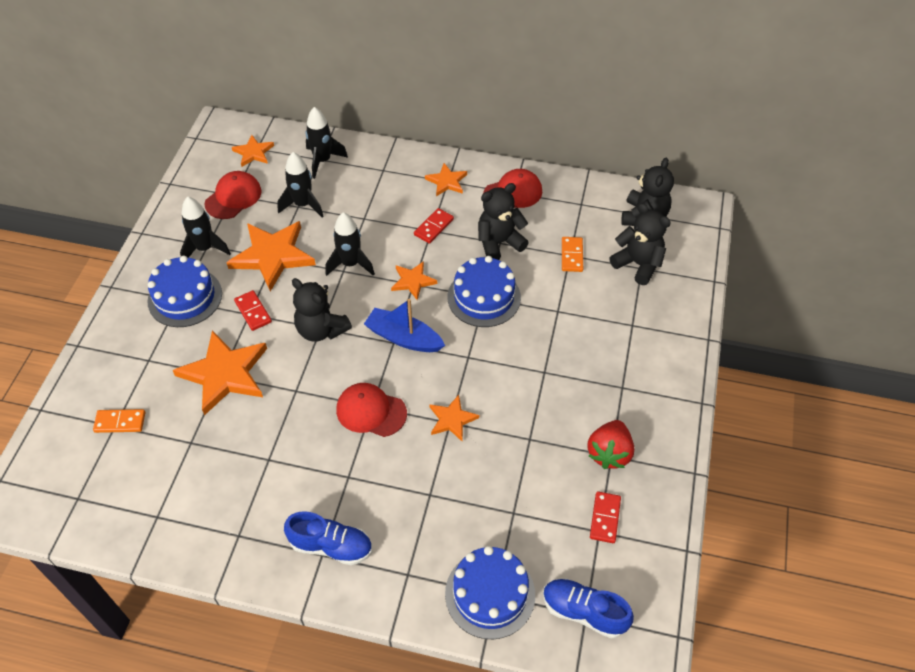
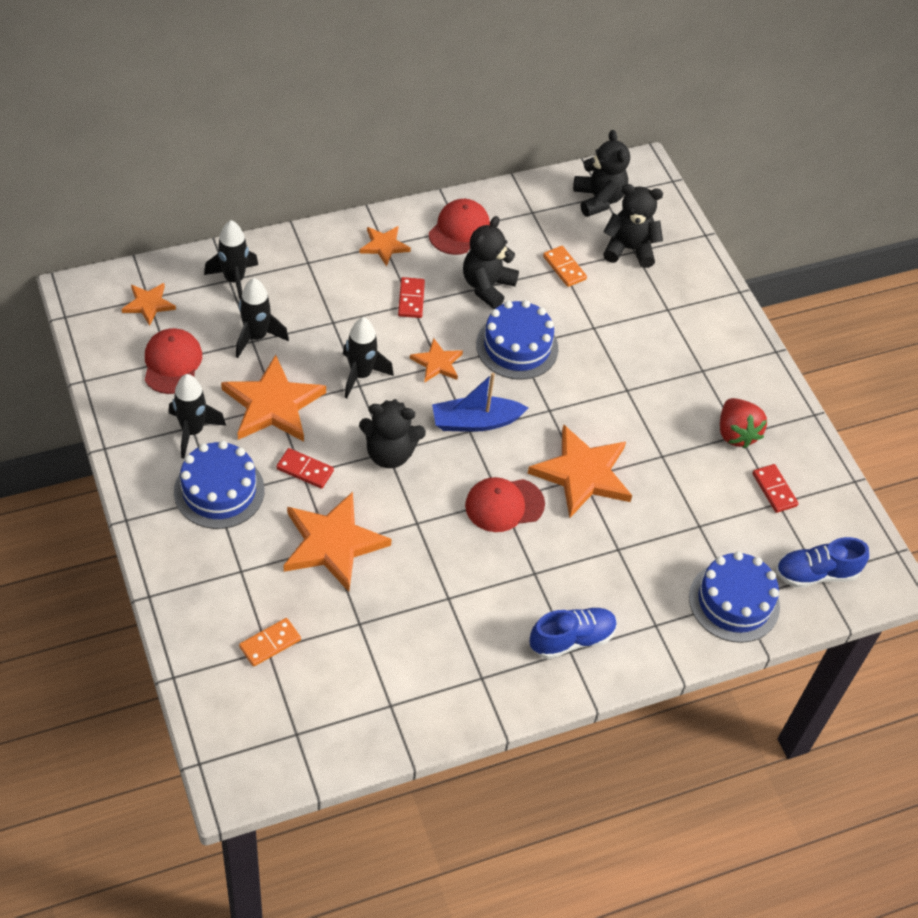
camera: 40 degrees left, 0 degrees up
(452, 419) = (582, 474): orange star -> orange star, size x1.89

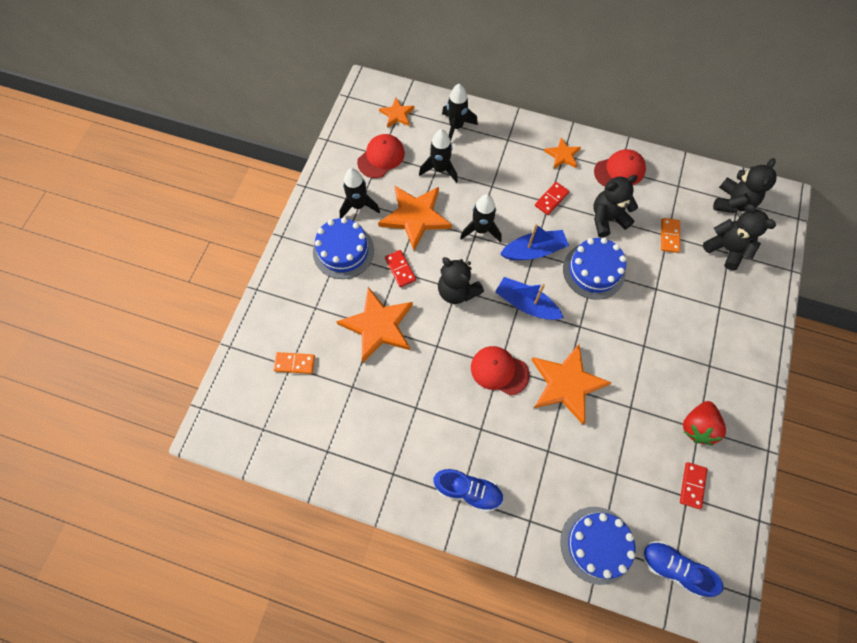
camera: 45 degrees right, 15 degrees up
(437, 363) = (534, 250): orange star -> blue boat

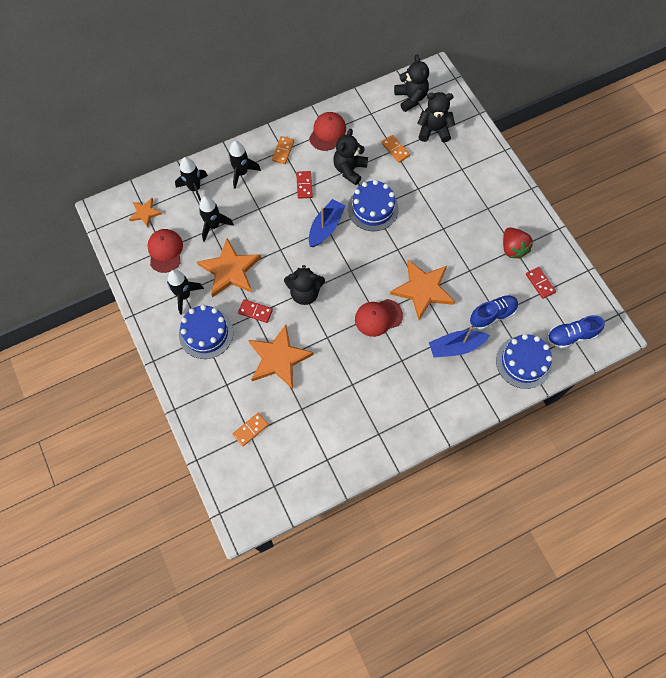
camera: 45 degrees left, 0 degrees up
(468, 490) = (429, 401): blue shoe -> blue shoe (492, 315)
(481, 230) = (280, 242): black rocket -> black rocket (241, 173)
(526, 304) = (354, 264): blue boat -> blue boat (456, 347)
(562, 155) = (283, 151): orange star -> orange domino

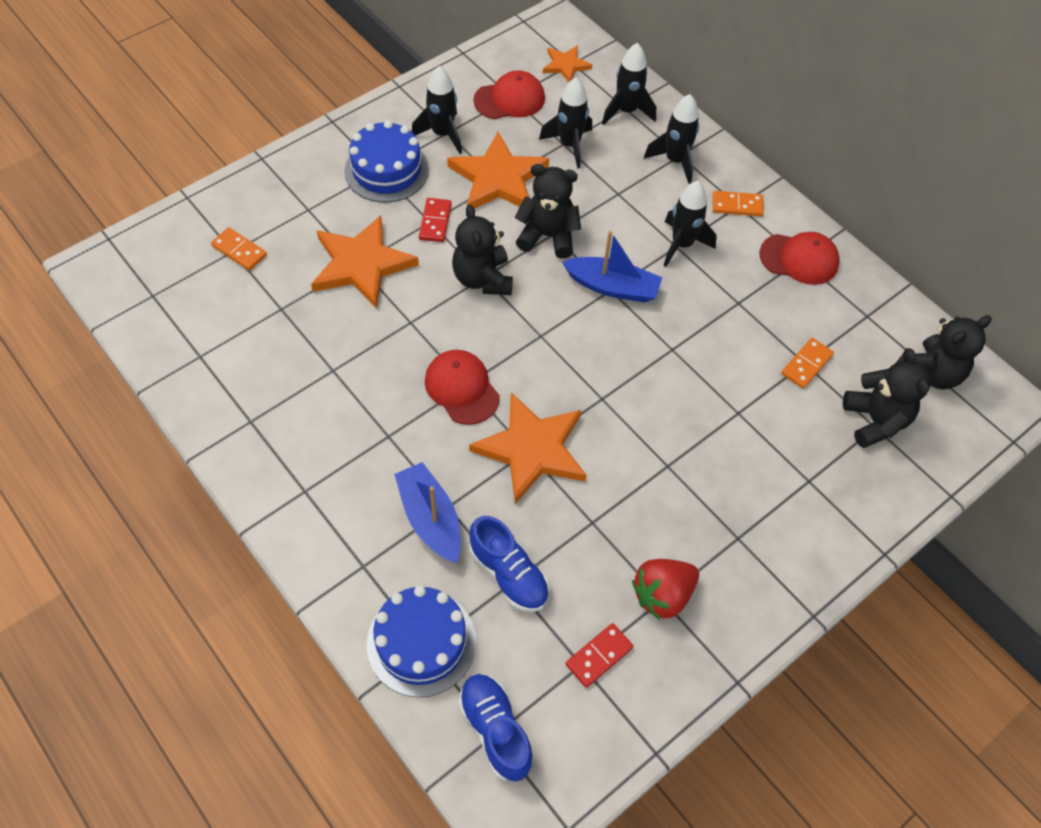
camera: 75 degrees right, 10 degrees down
(304, 185) = (682, 245): red domino -> black rocket
(349, 169) = (737, 302): black teddy bear -> black teddy bear (548, 236)
(373, 208) = (671, 348): blue cake -> none

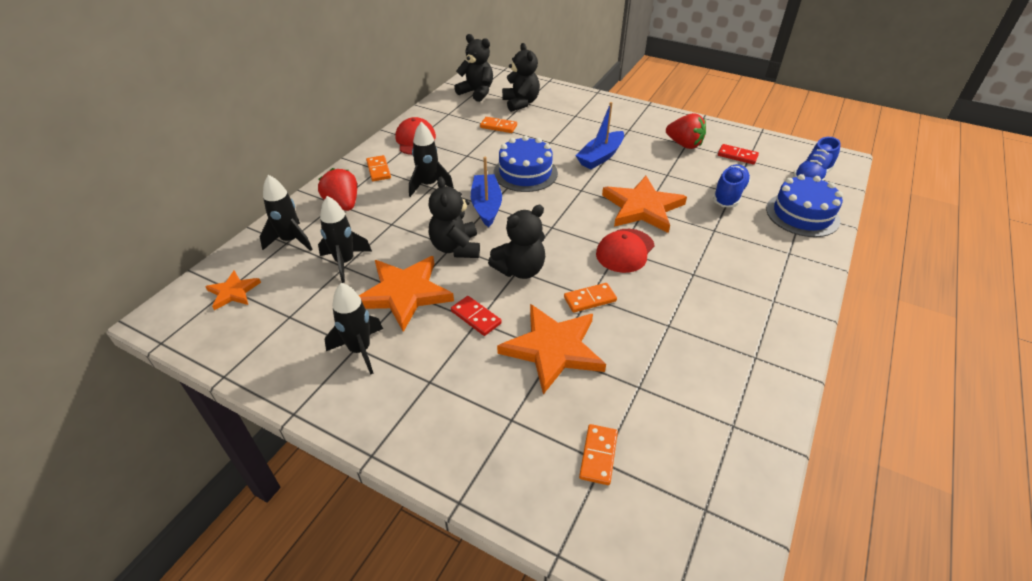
camera: 110 degrees left, 15 degrees down
(386, 170) = (428, 375): blue cake -> blue cake (525, 173)
(406, 320) = (590, 299): none -> orange domino
(430, 518) = (729, 235): blue boat -> blue boat (600, 157)
(435, 222) = (476, 317): red domino -> red domino turned 60 degrees clockwise
(509, 99) = (293, 317): red cap -> none
(675, 161) = (343, 204): black rocket -> red strawberry
(875, 420) = (521, 103): black teddy bear -> black teddy bear turned 105 degrees clockwise

